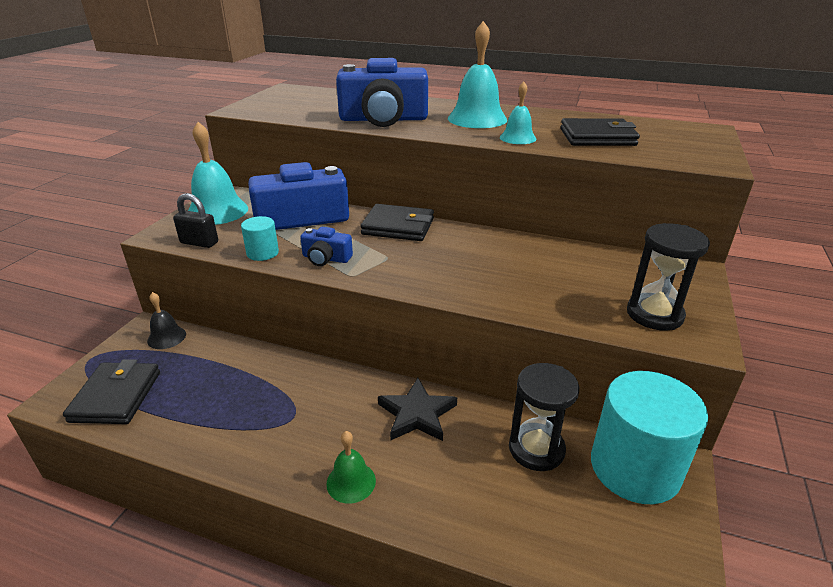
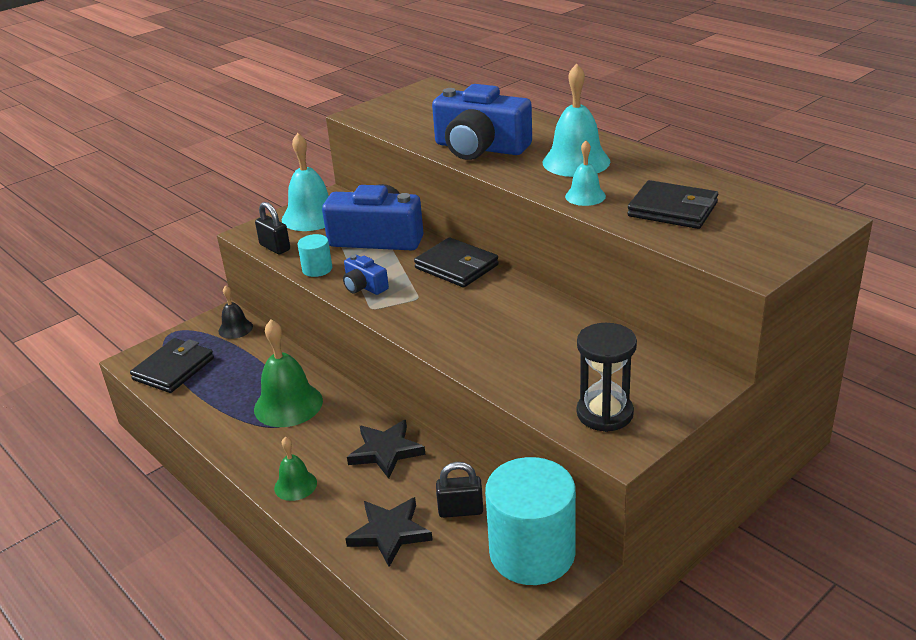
camera: 30 degrees right, 0 degrees up
(279, 397) = (288, 404): none -> green bell
(491, 499) = (390, 533): none -> black star
(536, 449) = (460, 510): black hourglass -> black padlock

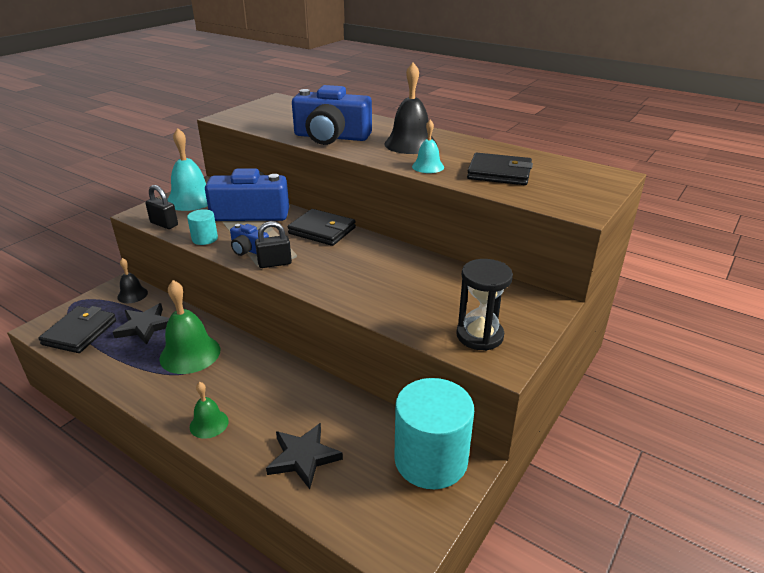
camera: 15 degrees left, 0 degrees up
(386, 451) = (284, 385): black star -> black star (145, 326)
(460, 510) = (360, 429): black padlock -> black padlock (274, 263)
(576, 162) = (410, 144): turquoise bell -> black bell

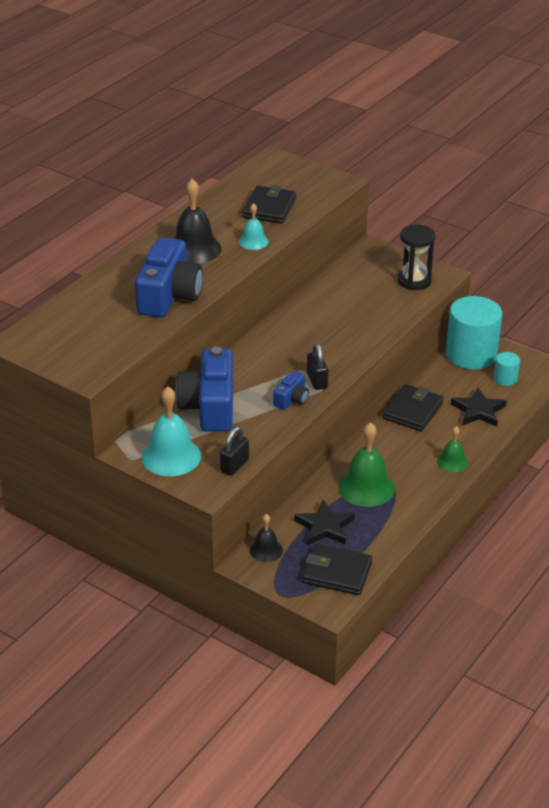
camera: 90 degrees left, 5 degrees up
(205, 239) = (269, 431): turquoise cylinder -> turquoise cylinder (505, 378)
(322, 230) = (253, 357): black wallet -> black wallet (412, 411)

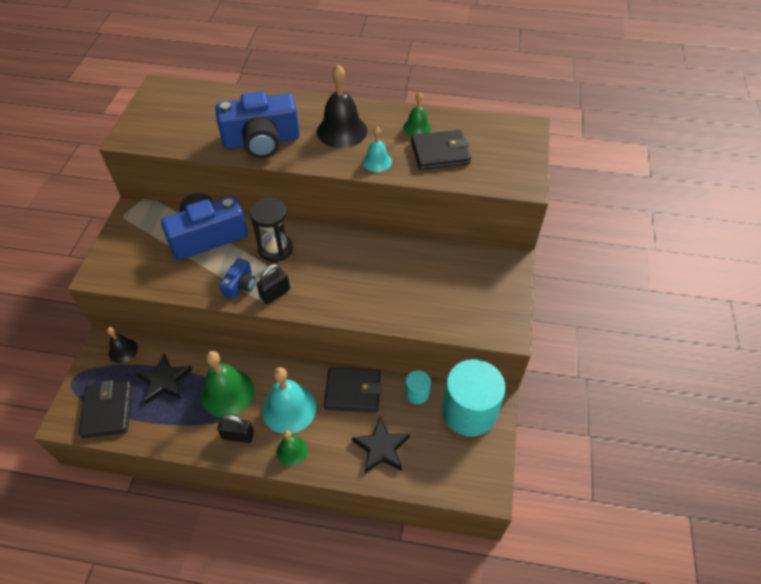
camera: 65 degrees right, 15 degrees up
(171, 456) = (133, 237): turquoise bell -> turquoise bell (289, 408)
(225, 209) = (417, 127): none -> green bell
(234, 465) = (133, 280): black padlock -> black padlock (238, 435)
(291, 399) = (240, 285): blue camera -> blue camera turned 75 degrees counterclockwise
(414, 280) = (479, 312): black hourglass -> black hourglass (275, 249)
(505, 378) = (447, 456): turquoise cylinder -> turquoise cylinder (417, 393)

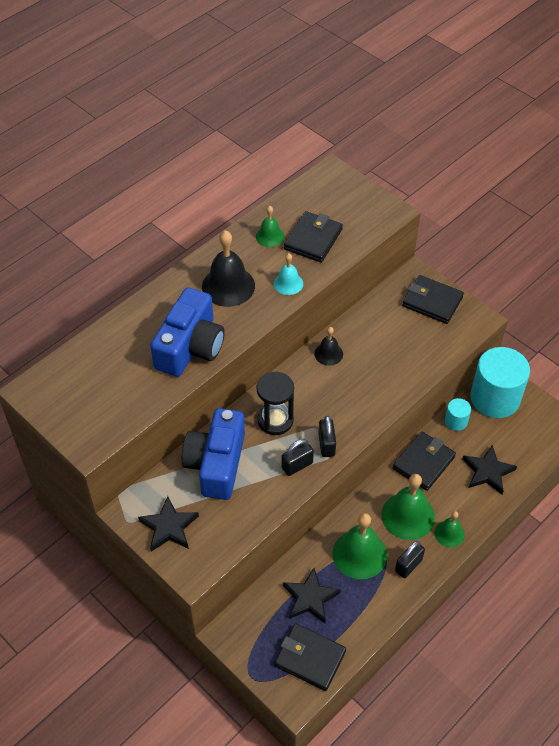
camera: 55 degrees left, 0 degrees up
(123, 350) = (248, 619): black bell -> black bell (328, 354)
(131, 240) = (169, 527): none -> black star
(240, 285) = (297, 465): blue camera -> black padlock
(289, 408) = (408, 516): turquoise bell -> green bell
(493, 287) = (432, 302): none -> black wallet

